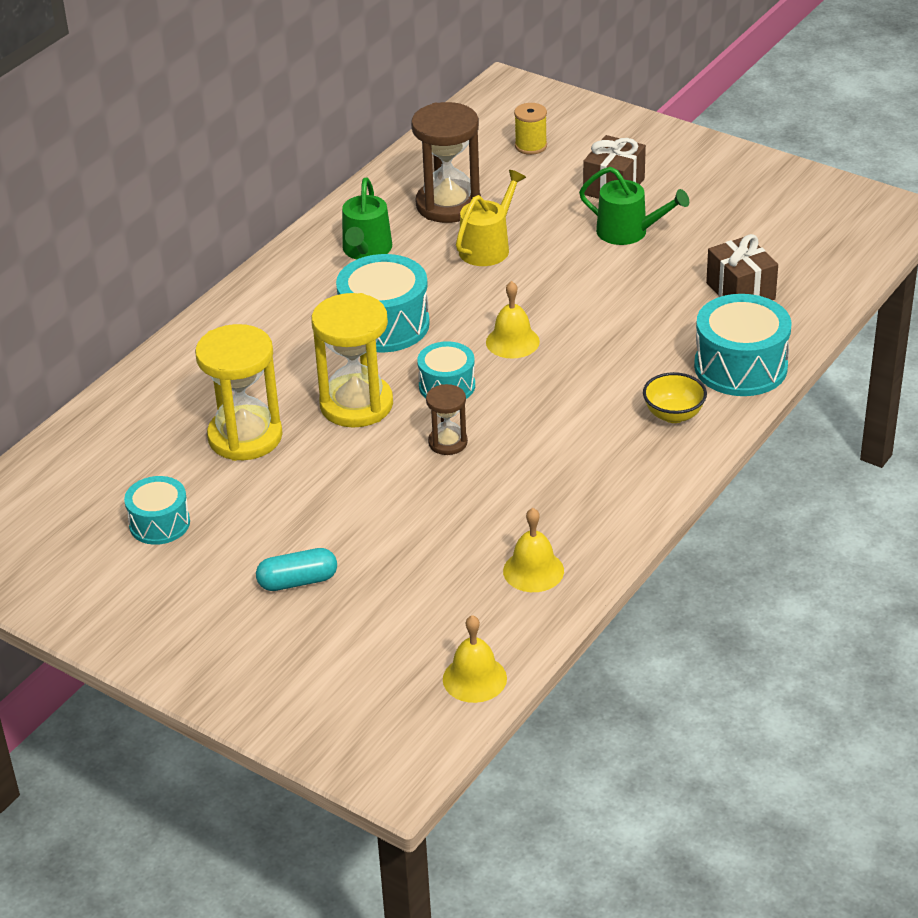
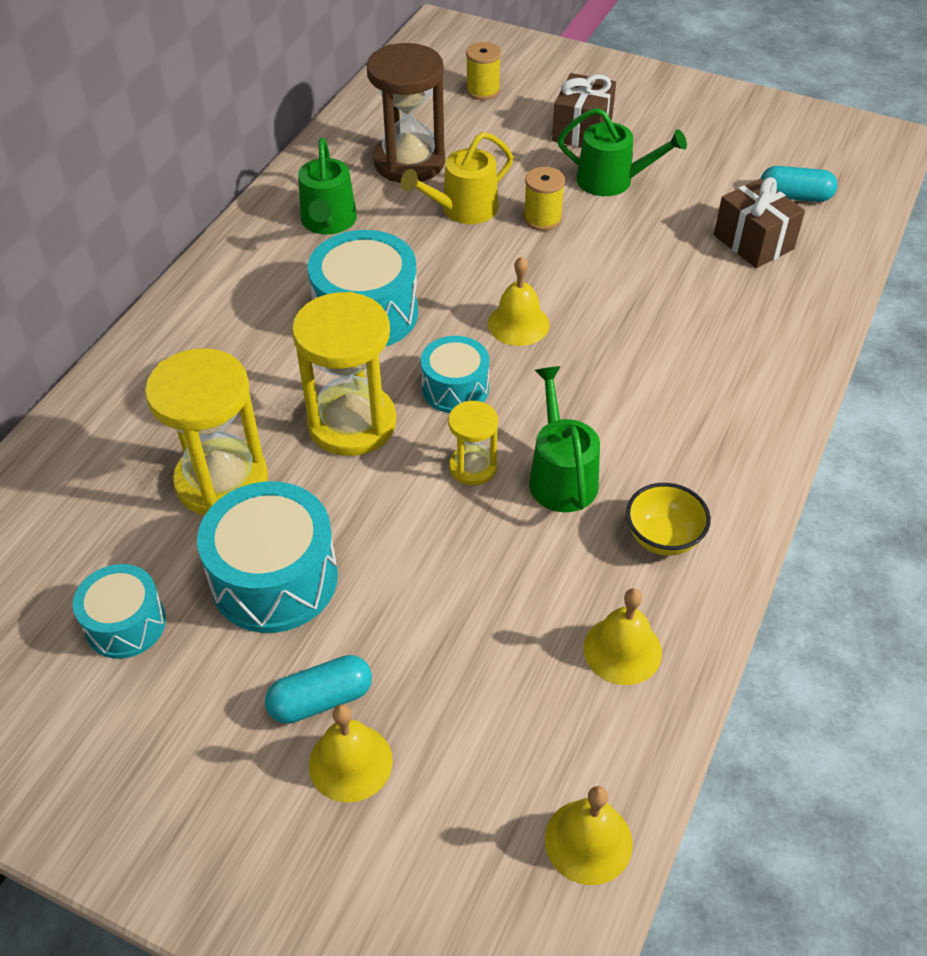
camera: 10 degrees left, 10 degrees up
(312, 619) = (350, 762): none -> yellow bell
(448, 442) = (473, 467): brown hourglass -> yellow hourglass
(487, 247) = (463, 209): yellow watering can -> yellow watering can turned 150 degrees counterclockwise
(518, 454) = (561, 476): none -> green watering can
(556, 260) = (542, 219): none -> yellow spool
(673, 415) = (728, 405): yellow bowl -> yellow bowl (663, 538)
(740, 367) = (784, 336): turquoise drum -> turquoise drum (274, 578)
(792, 256) = (794, 196): none -> turquoise capsule

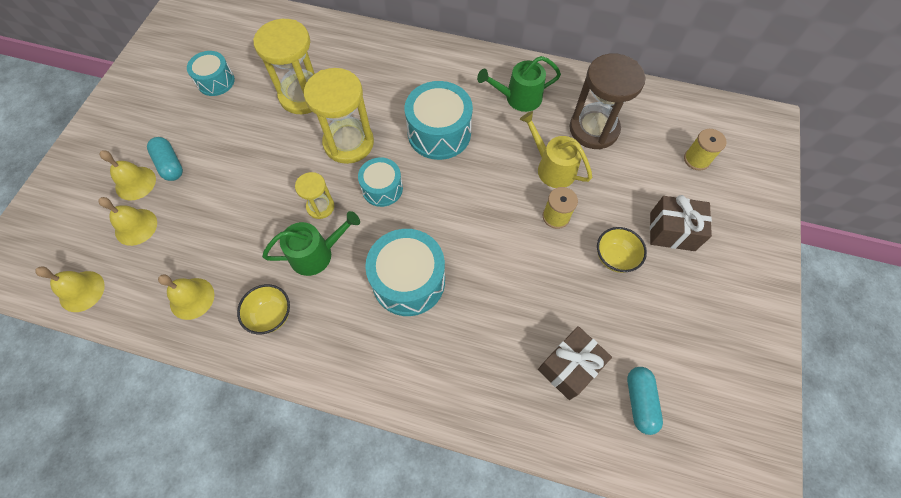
camera: 80 degrees right, 15 degrees up
(274, 578) = (241, 131): turquoise drum -> turquoise drum (408, 281)
(518, 324) = (445, 215): yellow bell -> yellow bell (136, 227)
(611, 181) = (614, 258): green watering can -> yellow bowl

